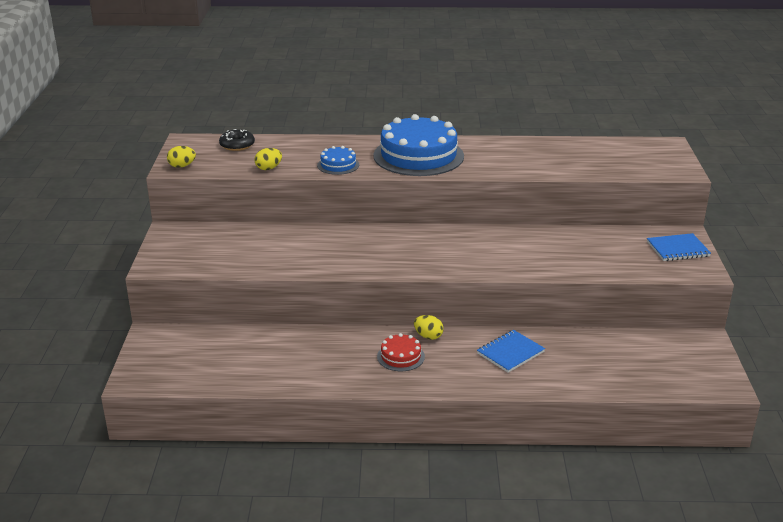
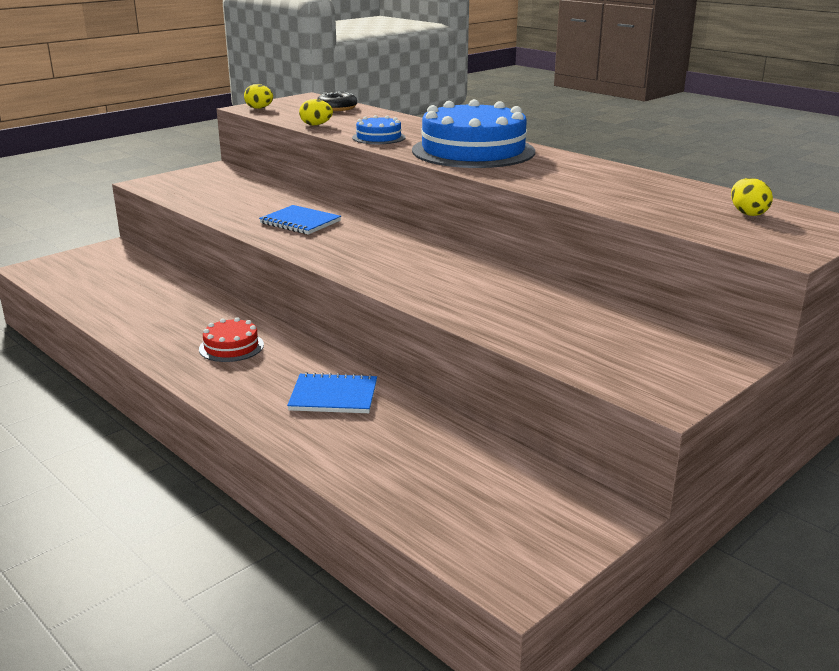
camera: 45 degrees right, 5 degrees down
(428, 336) = (292, 344): yellow egg -> yellow egg (748, 213)
(678, 249) = (683, 362): blue notebook -> blue notebook (300, 222)

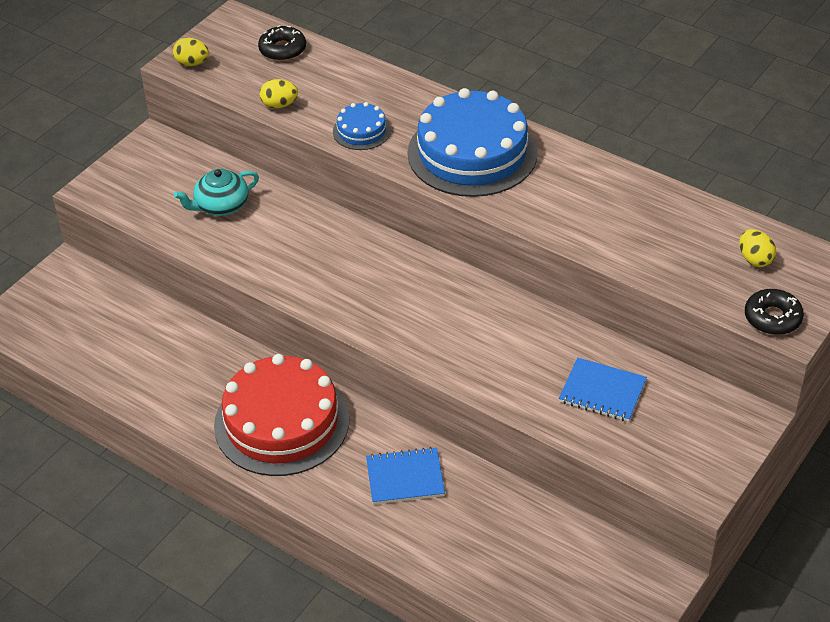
camera: 10 degrees left, 20 degrees up
(231, 347) = (282, 422): red cake -> red cake, size x2.19
(246, 197) = (221, 206): none -> turquoise teapot
(300, 222) = (302, 252): blue notebook -> blue notebook (602, 392)
(766, 244) = (772, 318): none -> black donut

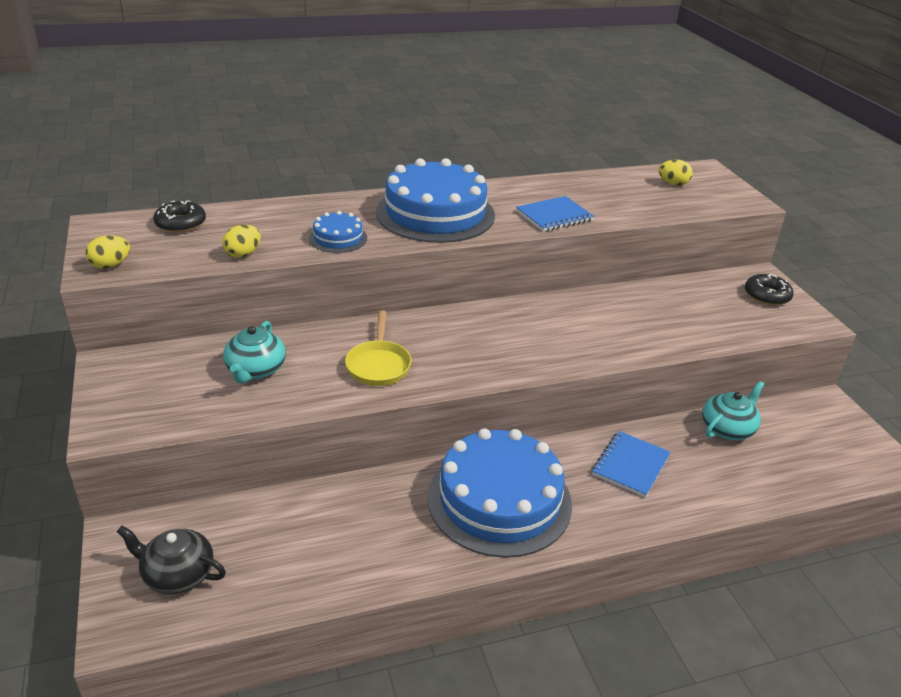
camera: 55 degrees left, 10 degrees down
(61, 314) = (177, 574): none -> black teapot
(282, 422) = (499, 500): red cake -> blue cake
(296, 258) = (378, 365): none -> yellow pan
(530, 519) = (727, 428): none -> turquoise teapot
(602, 392) = (686, 311): blue notebook -> blue notebook (554, 216)
(772, 318) = (734, 202): black donut -> black donut (766, 295)

